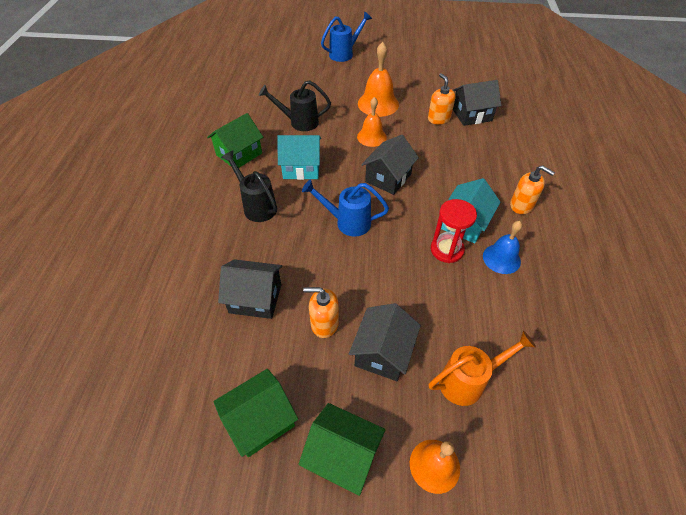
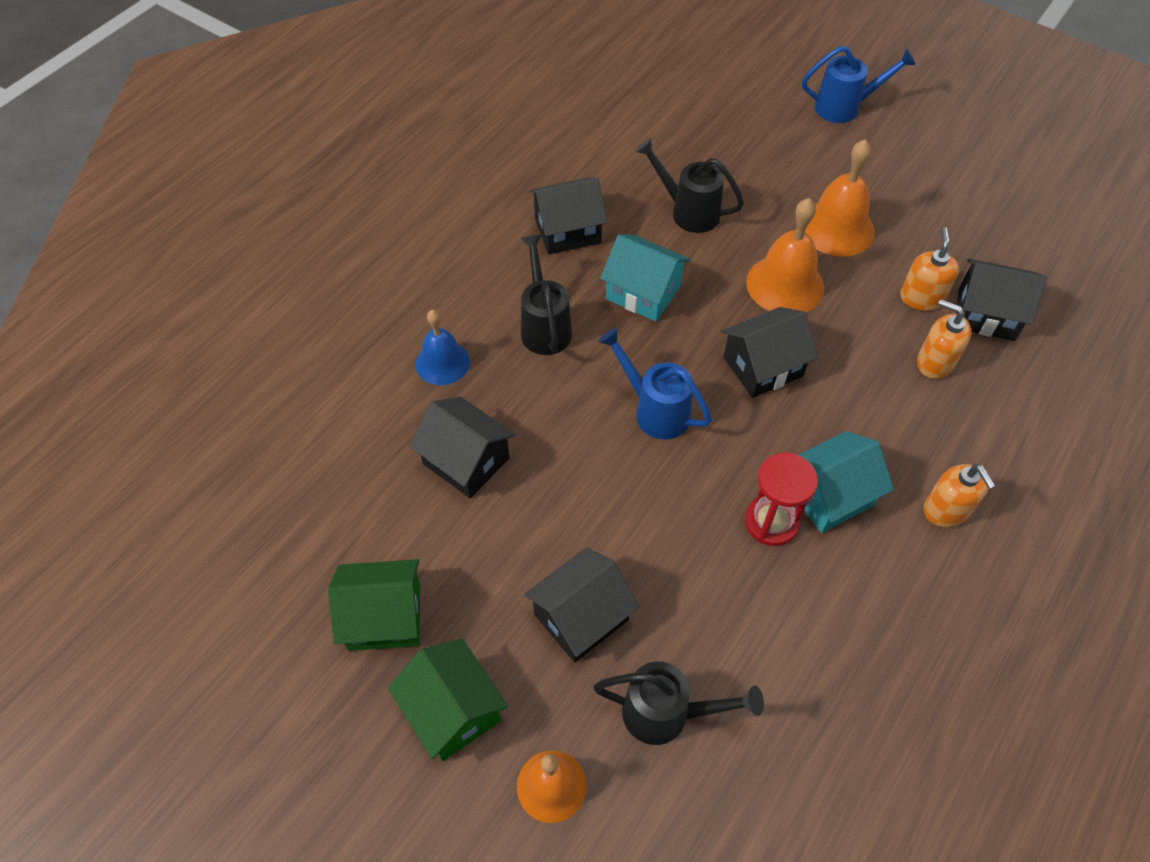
camera: 30 degrees right, 5 degrees up
(239, 154) = (567, 231): green house -> black house
(324, 323) = (531, 539): orange soap dispenser -> orange soap dispenser (934, 362)
(371, 137) = (785, 284): orange bell -> orange bell, size x1.50
(468, 381) = (666, 714): orange watering can -> black watering can
(501, 258) = (845, 576): blue bell -> blue bell (442, 362)

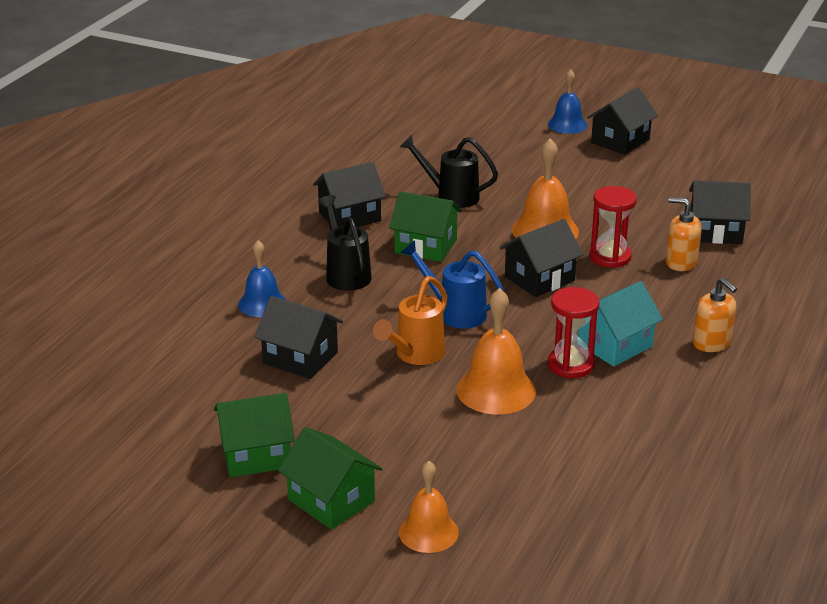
camera: 10 degrees left, 25 degrees down
(581, 617) = (426, 435): black house -> black house (620, 141)
(596, 476) = (415, 355): none -> orange watering can
(643, 292) = (426, 246): turquoise house -> green house
(666, 714) = (513, 481): black watering can -> none
(836, 228) = (579, 194): orange bell -> orange bell (496, 390)
(844, 107) = (567, 124): blue watering can -> blue bell
(852, 341) = (610, 257): none -> red hourglass
(921, 298) = (660, 227): orange soap dispenser -> none

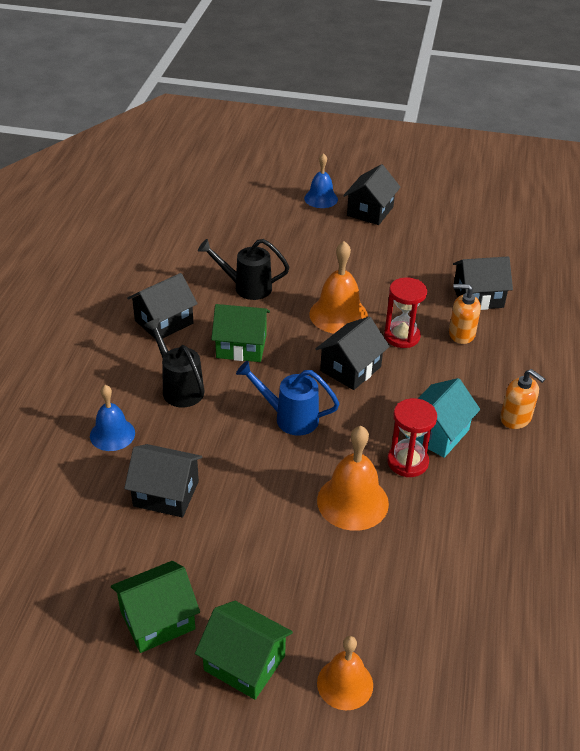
camera: 15 degrees left, 10 degrees up
(415, 355) = (269, 473): orange watering can -> none

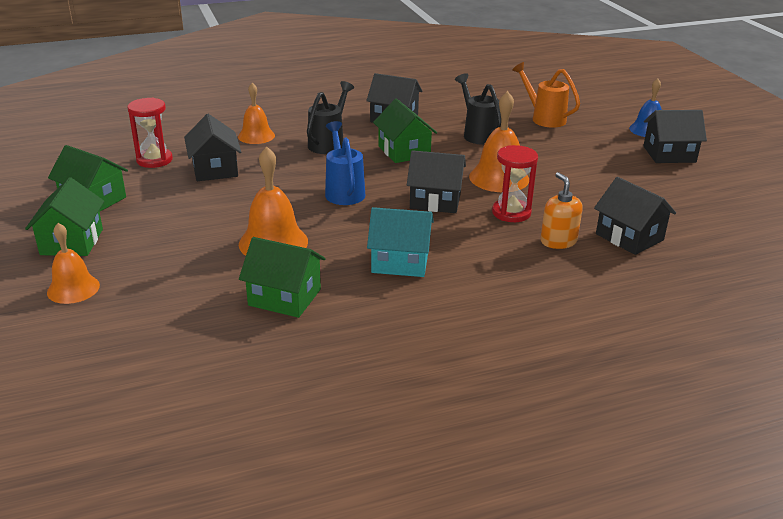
camera: 60 degrees right, 10 degrees down
(112, 434) = (256, 136): blue bell -> orange bell
(250, 237) = (544, 118): none -> orange watering can
(407, 462) = (347, 256): red hourglass -> red hourglass (154, 160)
(451, 527) = (284, 297): none -> green house
(515, 418) = (471, 300): orange soap dispenser -> none

